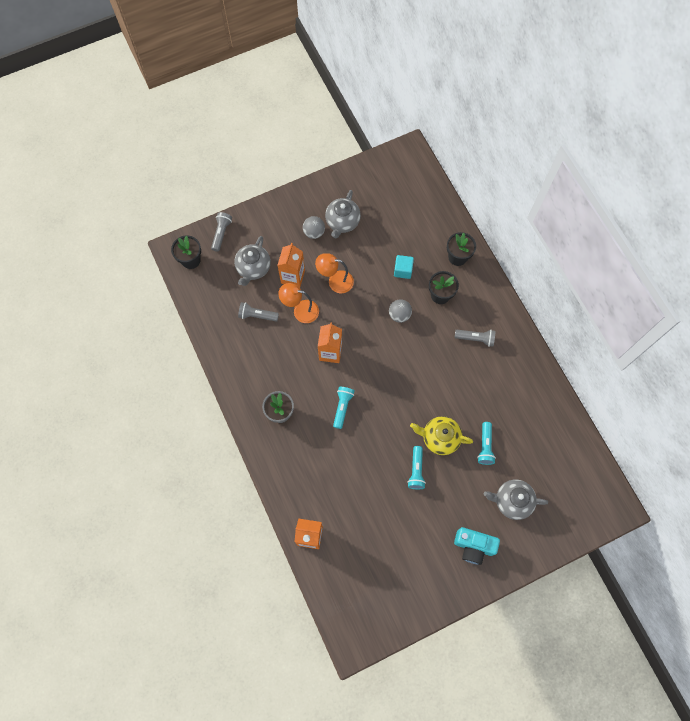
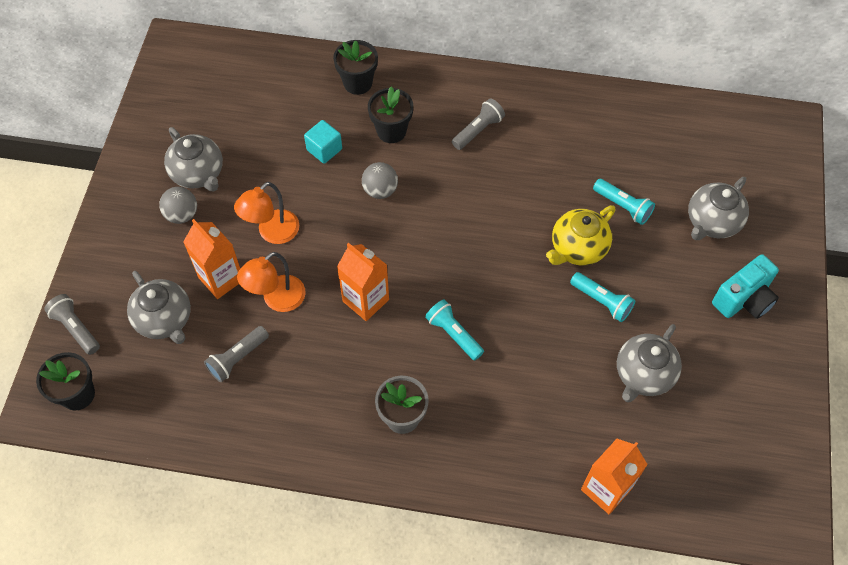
camera: 55 degrees left, 10 degrees down
(387, 518) = (643, 375): none -> grey teapot

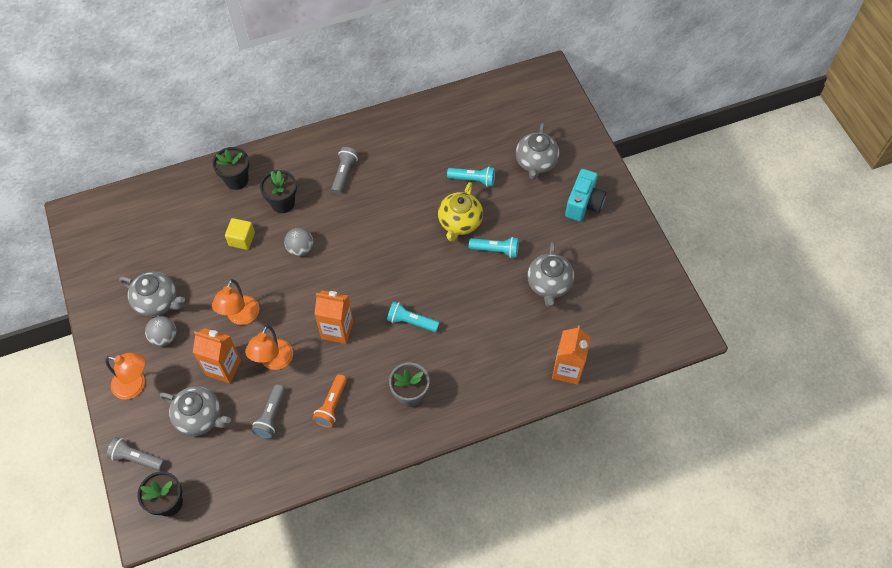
camera: 30 degrees left, 0 degrees up
(122, 250) = (135, 385): none -> orange lamp
(309, 382) = (332, 405): none -> orange flashlight
(324, 149) = (242, 239): turquoise cube -> yellow cube

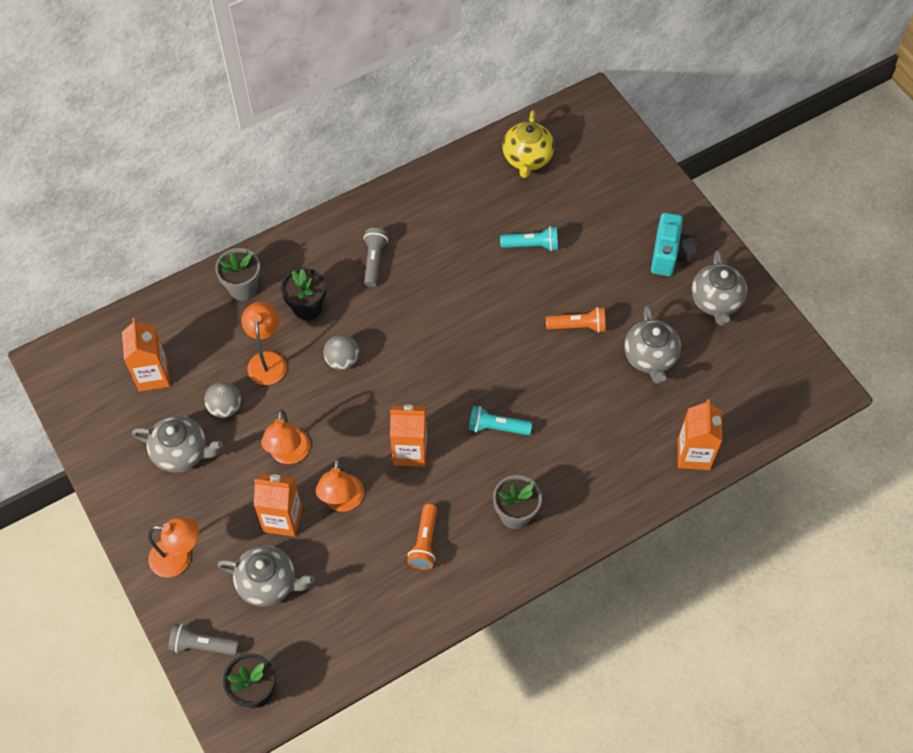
camera: 10 degrees left, 0 degrees up
(150, 238) = (153, 375): none -> orange carton
(164, 337) = (200, 494): grey ball -> grey ball (225, 408)
(236, 180) = (243, 288): black flower pot -> grey flower pot
(242, 239) = (267, 360): yellow cube -> orange lamp
(271, 416) = (354, 567): grey flashlight -> none
(459, 223) = (527, 299): yellow teapot -> yellow teapot (527, 159)
(496, 250) = (578, 326): turquoise flashlight -> orange flashlight
(536, 163) = (602, 213): grey teapot -> grey teapot (716, 301)

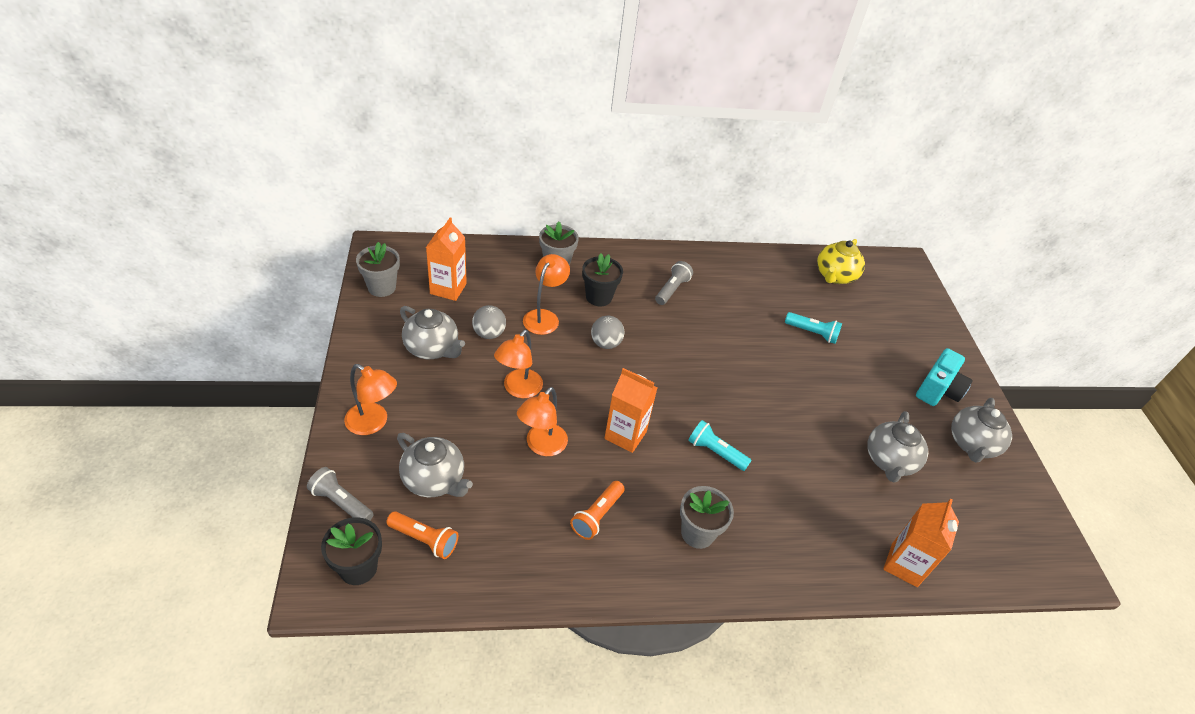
camera: 20 degrees right, 15 degrees down
(86, 409) = (382, 287): none -> grey flower pot
(282, 519) = (481, 435): orange carton -> none
(578, 326) = (829, 407): orange flashlight -> orange flashlight (424, 539)

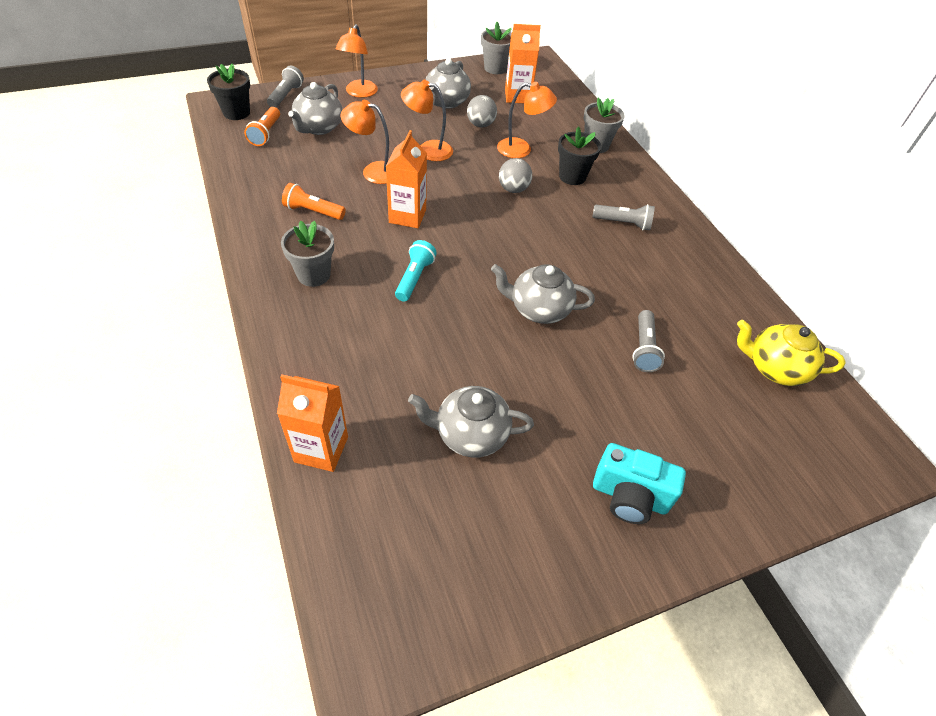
camera: 75 degrees right, 5 degrees up
(812, 333) = (644, 348): turquoise flashlight -> grey flashlight
(971, 444) = (547, 539): grey teapot -> grey teapot (538, 309)

